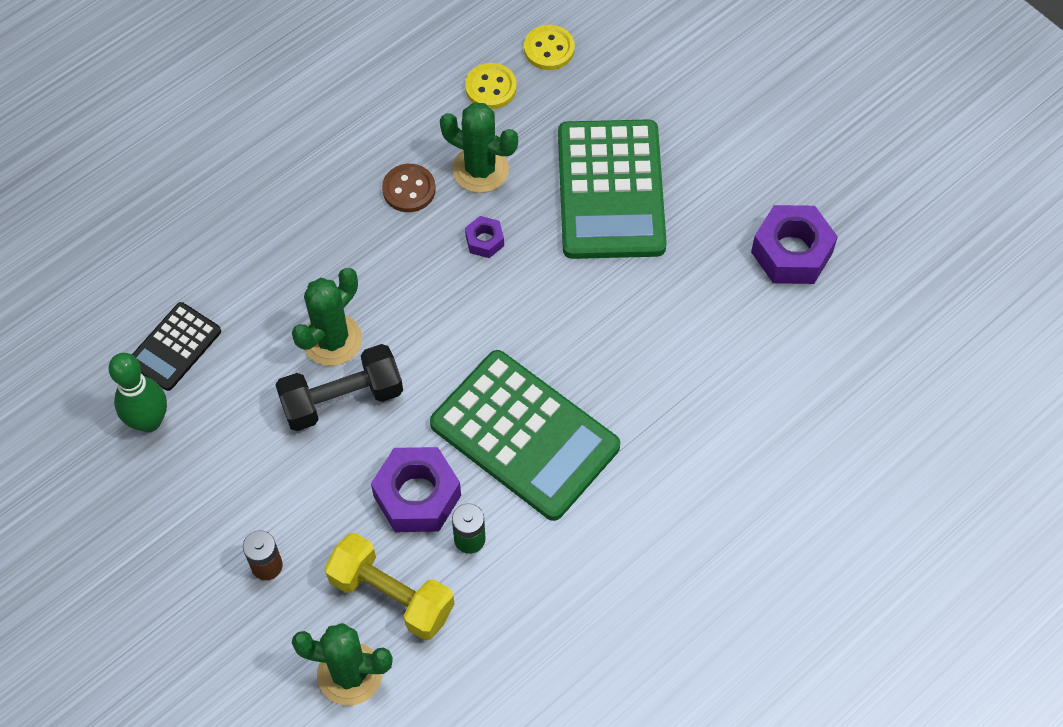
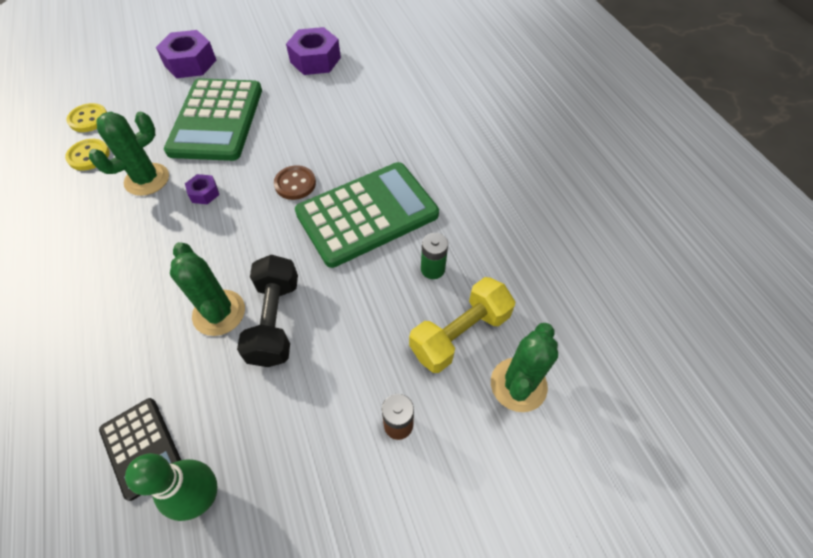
camera: 70 degrees left, 5 degrees down
(409, 189) = (128, 225): brown button -> brown button (295, 184)
(417, 496) = (383, 292): purple nut -> purple nut (190, 63)
(611, 190) = (216, 120): green calculator -> green calculator turned 75 degrees clockwise

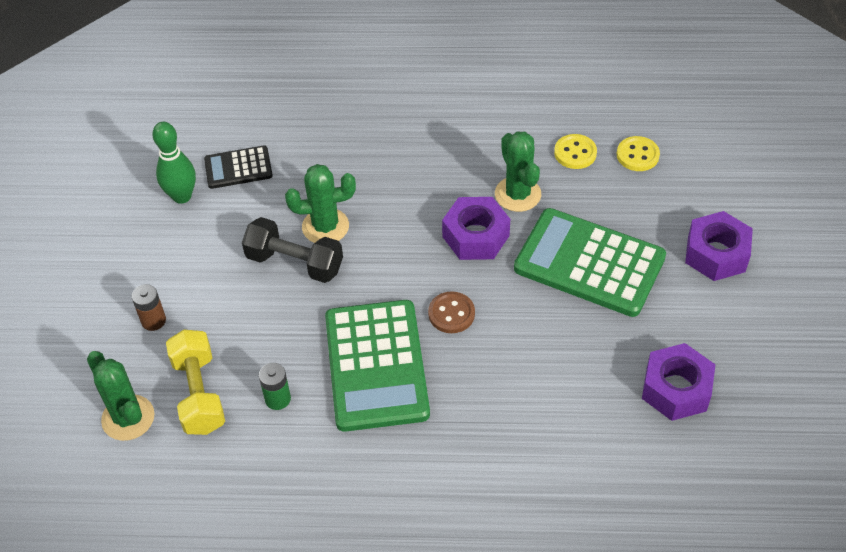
camera: 115 degrees right, 5 degrees down
(204, 193) = (475, 236): purple nut -> purple nut, size x2.00

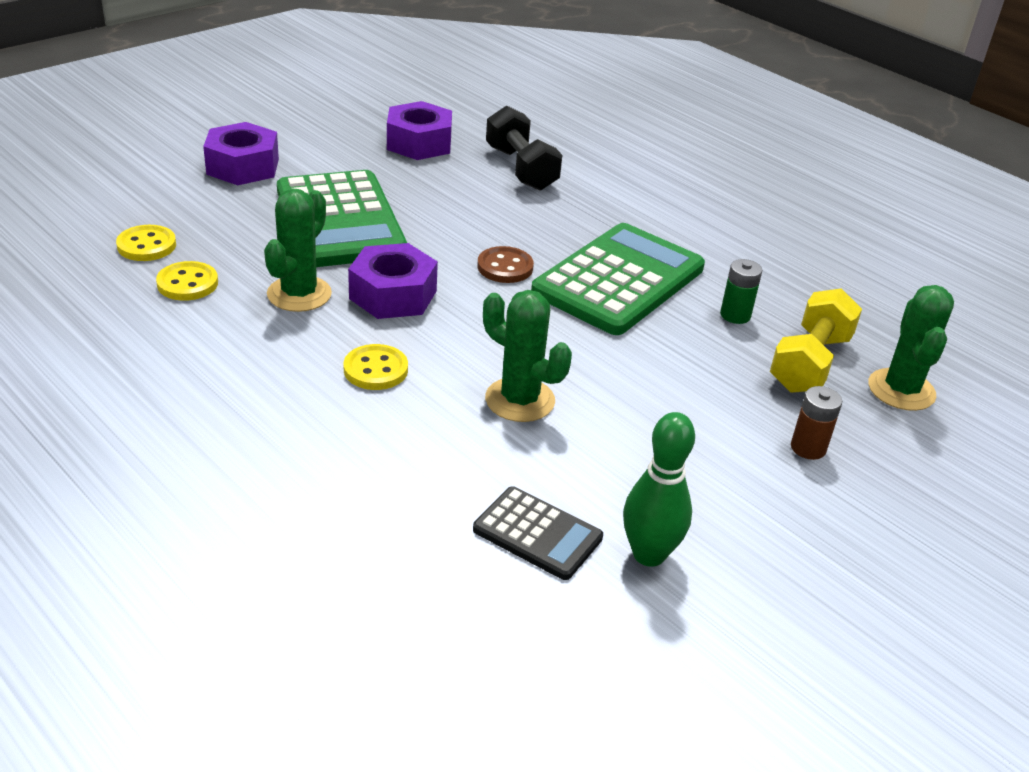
camera: 140 degrees left, 15 degrees down
(295, 263) = (595, 393): black dumbbell -> black dumbbell (521, 168)
(413, 185) = (375, 370): none -> yellow button

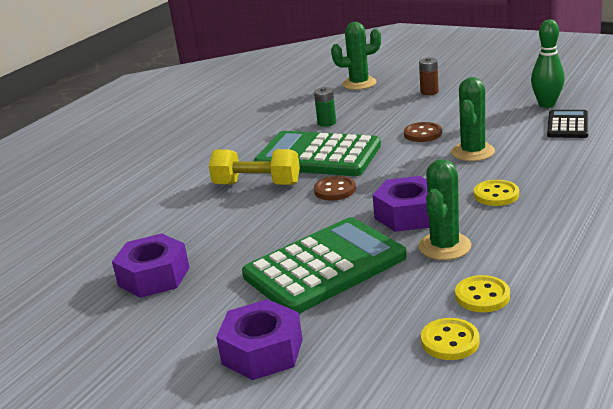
camera: 100 degrees left, 10 degrees down
(299, 294) = (444, 246): green cactus -> green cactus turned 75 degrees counterclockwise
(521, 168) = (178, 221): black dumbbell -> none
(624, 381) = (422, 134): none -> brown button
(809, 363) = (356, 102): yellow dumbbell -> yellow dumbbell (257, 184)

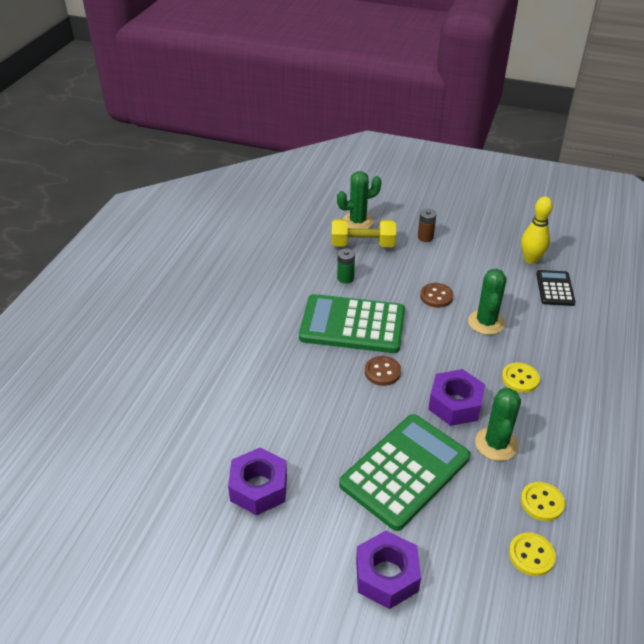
camera: 15 degrees left, 15 degrees up
(257, 184) = (309, 364): yellow dumbbell -> yellow dumbbell (363, 244)
(547, 104) = (531, 259): green bowling pin -> yellow bowling pin

